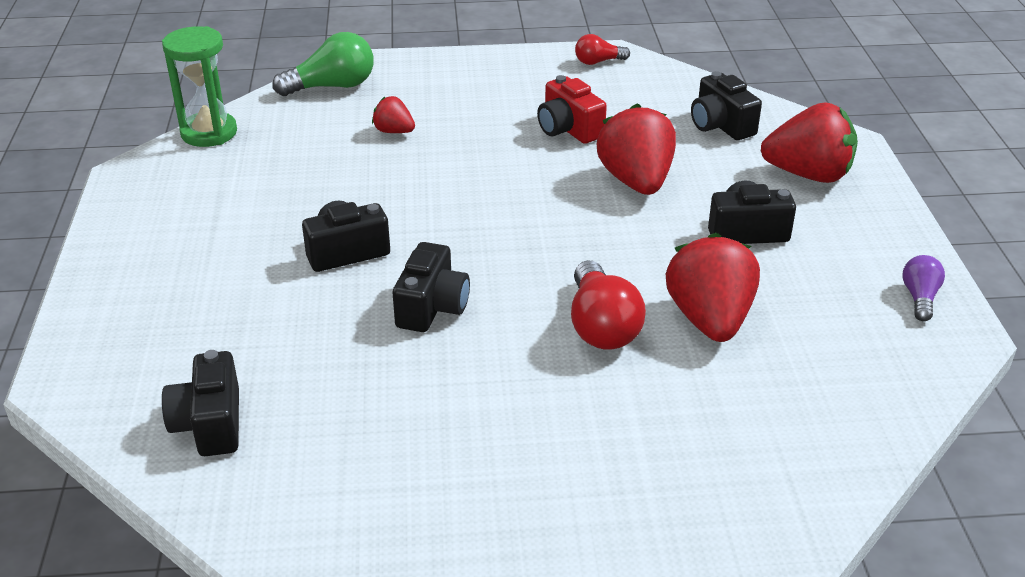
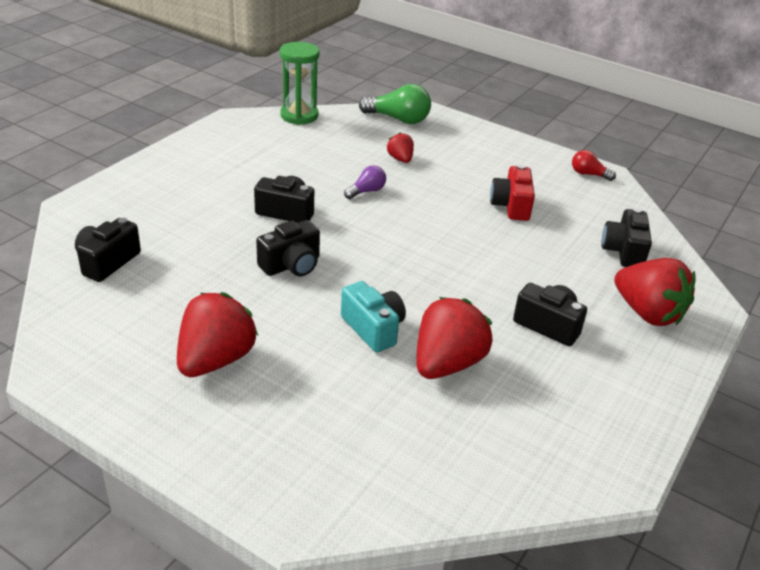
camera: 35 degrees right, 0 degrees up
(601, 326) = (373, 329): red light bulb -> turquoise camera
(636, 181) = (513, 257): red strawberry -> red strawberry (216, 360)
(919, 298) = (621, 436): purple light bulb -> purple light bulb (366, 191)

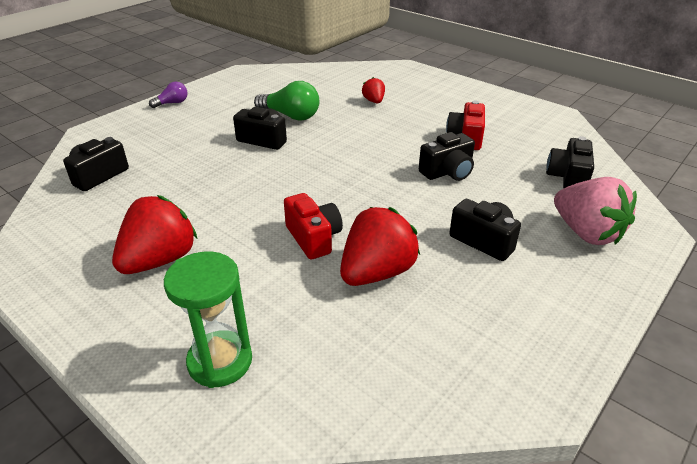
camera: 10 degrees right, 0 degrees up
(291, 265) = (255, 182): black camera -> black camera (448, 172)
(299, 116) = (297, 70): green hourglass -> green hourglass (220, 361)
(366, 191) = (338, 125): purple light bulb -> purple light bulb (172, 103)
(373, 329) = (313, 238): turquoise camera -> red camera
(398, 119) = (379, 72): green light bulb -> green light bulb (290, 116)
(588, 174) = (541, 114): red light bulb -> none
(647, 313) = (586, 233): red strawberry -> pink strawberry

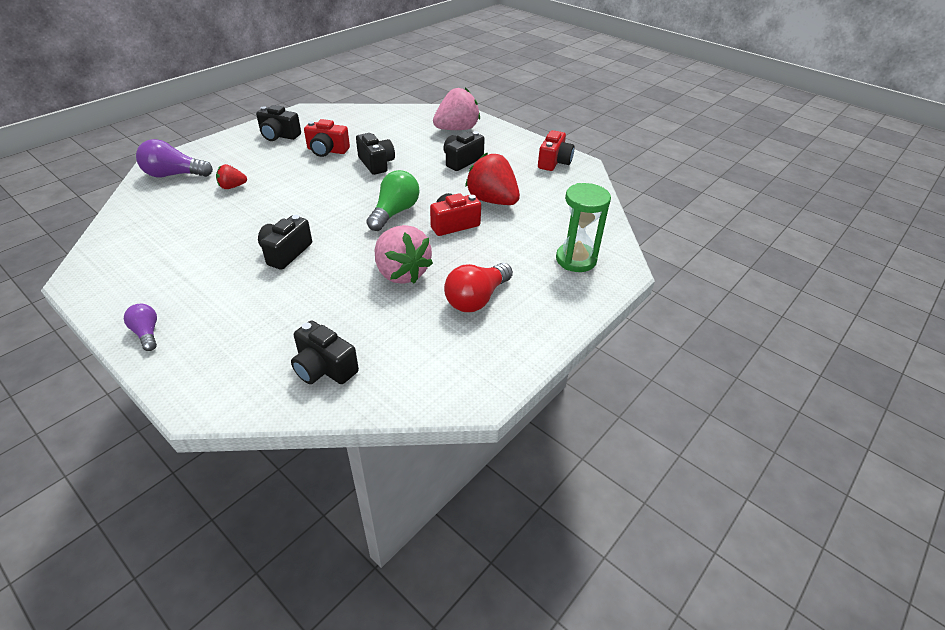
camera: 90 degrees left, 5 degrees up
(160, 260) = (477, 299): red strawberry -> red light bulb
(220, 205) = (401, 273): none -> pink strawberry
(290, 116) = (238, 237): green light bulb -> green light bulb (394, 212)
(388, 76) = (174, 175): none -> purple light bulb
(527, 353) = (554, 162): none -> red camera
(568, 177) = (395, 123): black camera -> black camera (279, 136)

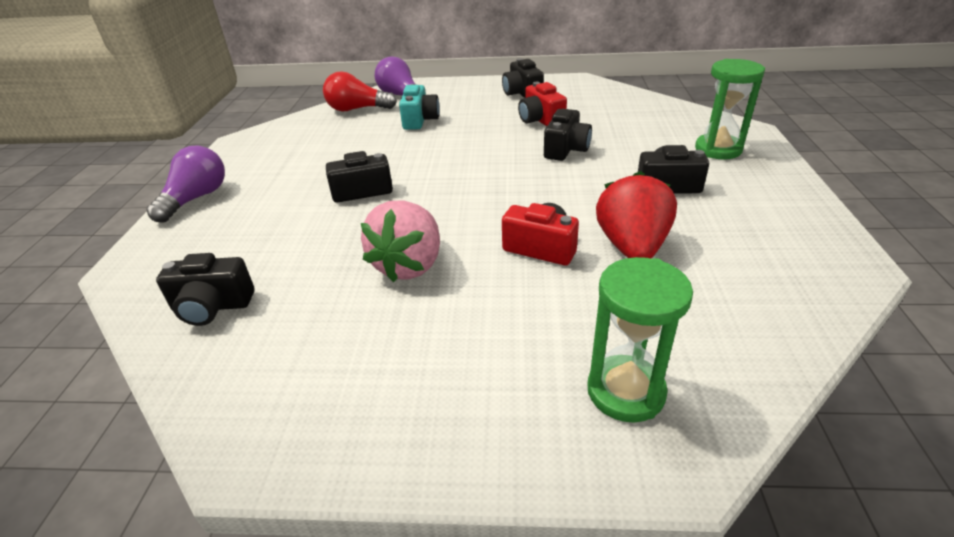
camera: 55 degrees right, 5 degrees down
(147, 333) = (196, 198): purple light bulb -> purple light bulb, size x1.74
(232, 187) = (420, 120): red strawberry -> turquoise camera
(324, 368) = (212, 307): black camera -> black camera turned 90 degrees counterclockwise
(394, 212) = (504, 203): green light bulb -> none
(457, 129) = (718, 149): pink strawberry -> green hourglass
(477, 299) = (425, 345): red light bulb -> red light bulb (357, 109)
(554, 162) = (807, 244): red camera -> none

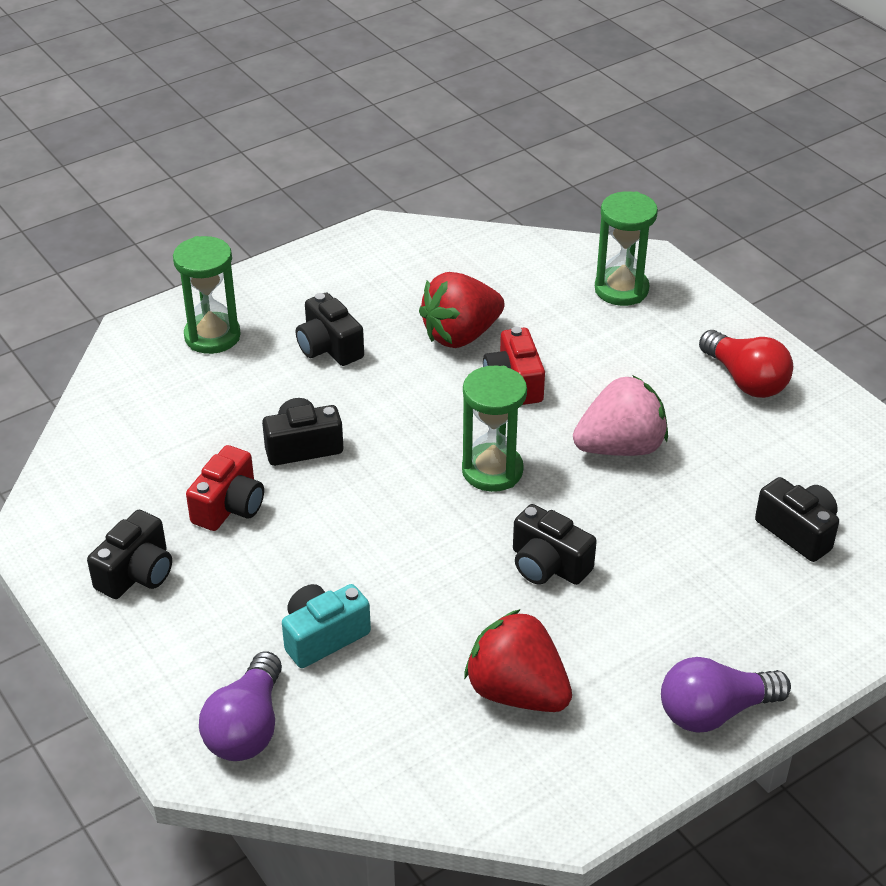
camera: 130 degrees left, 5 degrees up
(310, 152) = (517, 692): none -> red strawberry
(357, 109) = (342, 749): red light bulb -> red light bulb (745, 380)
(462, 202) = (492, 471): none -> green hourglass

